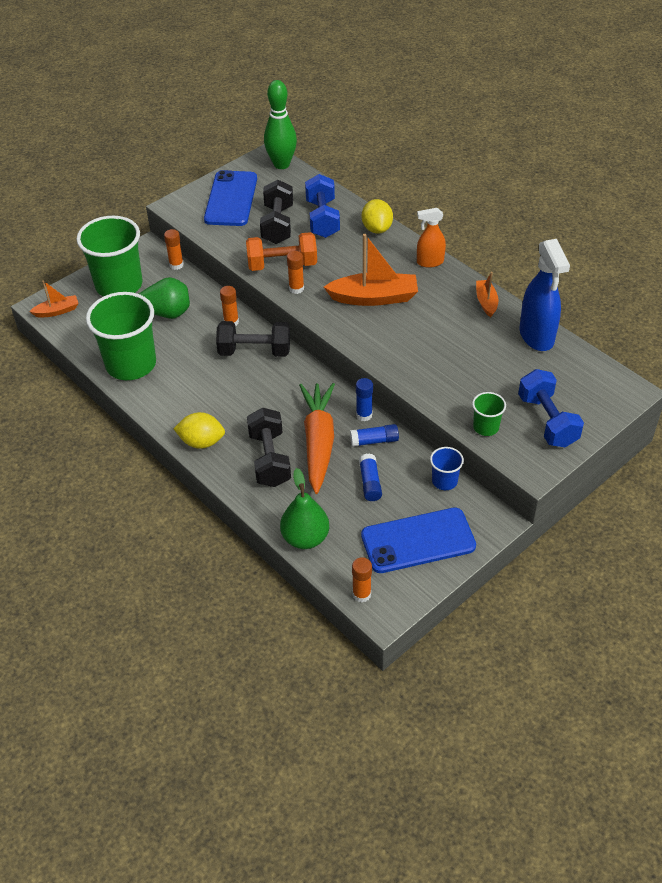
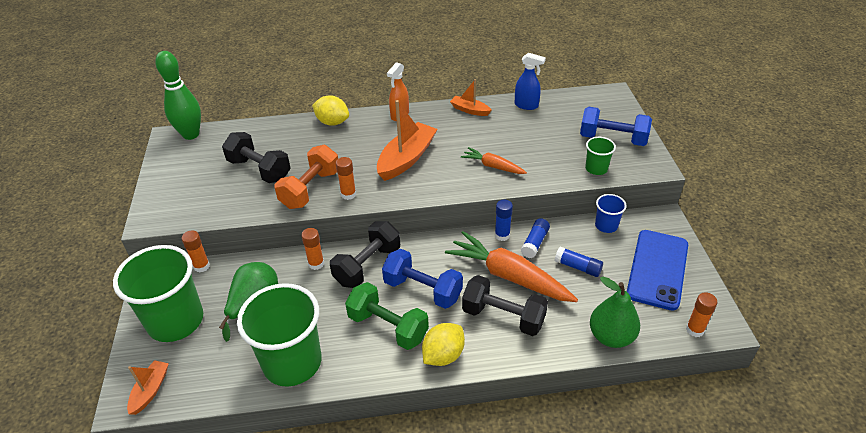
camera: 55 degrees left, 5 degrees down
(203, 397) = (388, 327): none -> green dumbbell
(231, 199) = (191, 181): blue phone -> none
(322, 219) = (285, 143): blue dumbbell -> blue dumbbell (423, 290)
(418, 356) = (493, 166): none -> orange carrot
(536, 336) = (526, 105): blue spray bottle -> blue spray bottle, size x0.60

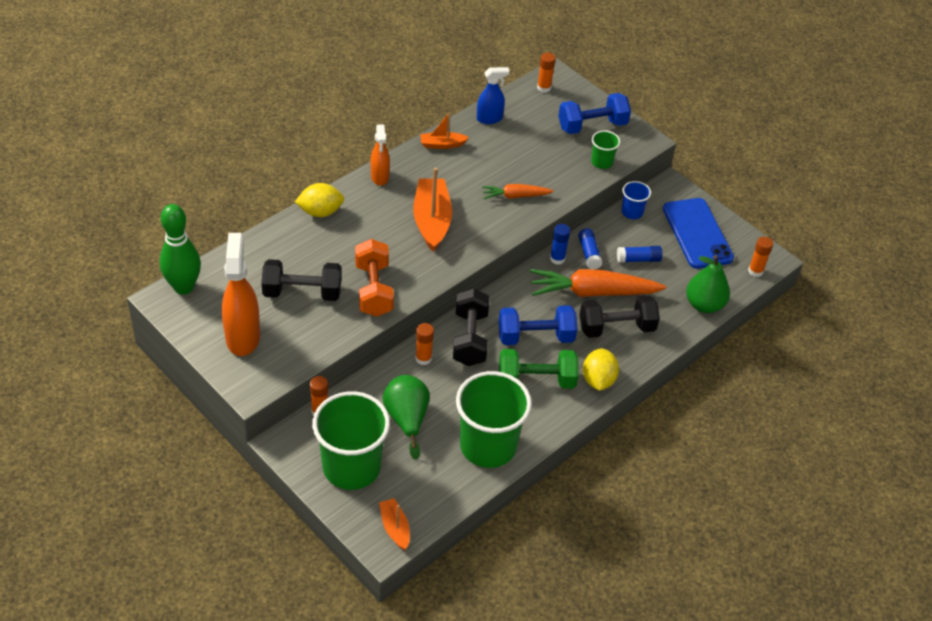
camera: 40 degrees left, 5 degrees up
(187, 182) = (243, 337): none -> orange spray bottle
(348, 194) = (414, 279): orange glue stick -> orange glue stick (544, 88)

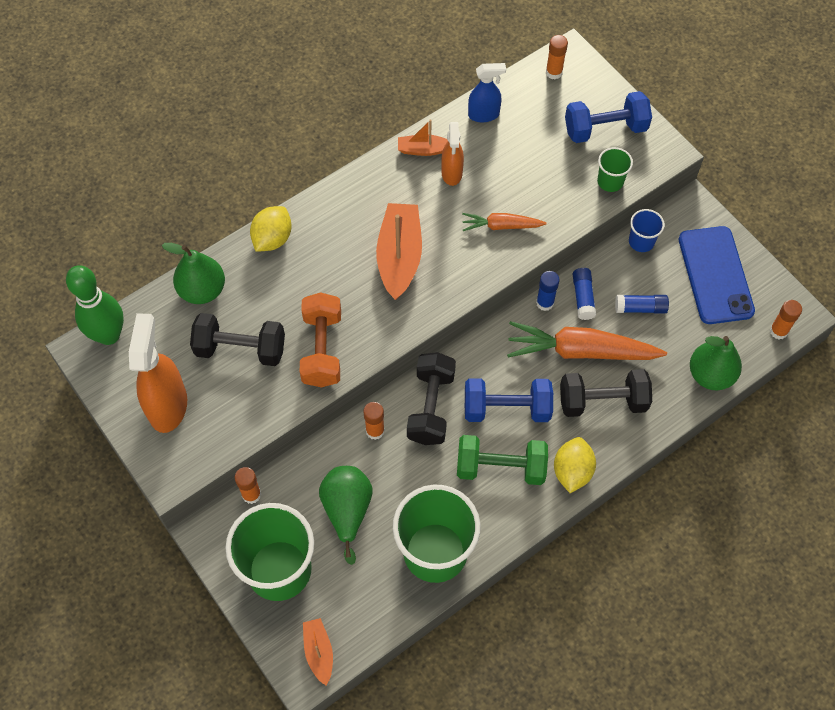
camera: 10 degrees right, 15 degrees up
(263, 251) = (202, 290): none -> green pear
(320, 212) = (272, 239): yellow lemon -> yellow lemon turned 60 degrees counterclockwise
(380, 177) = (346, 193): orange spray bottle -> orange spray bottle (452, 173)

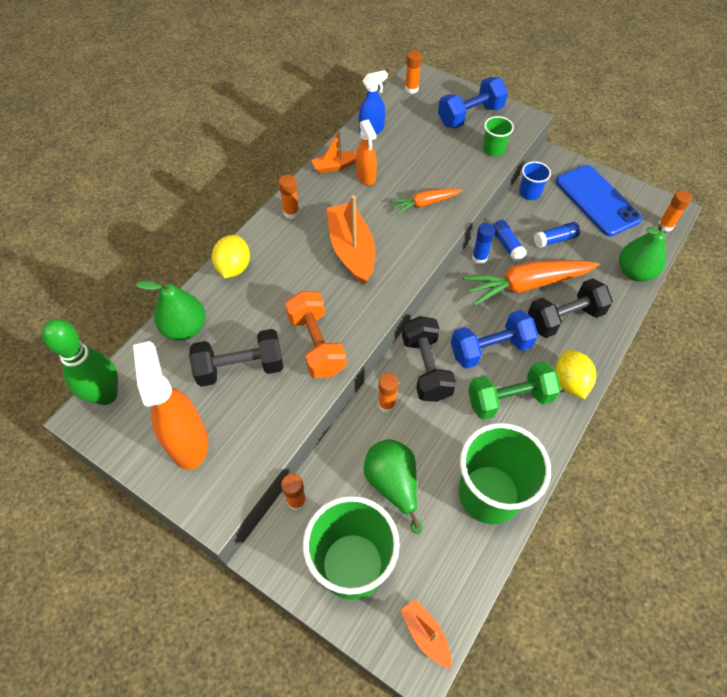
camera: 20 degrees left, 5 degrees down
(354, 193) = (291, 213): none -> orange glue stick

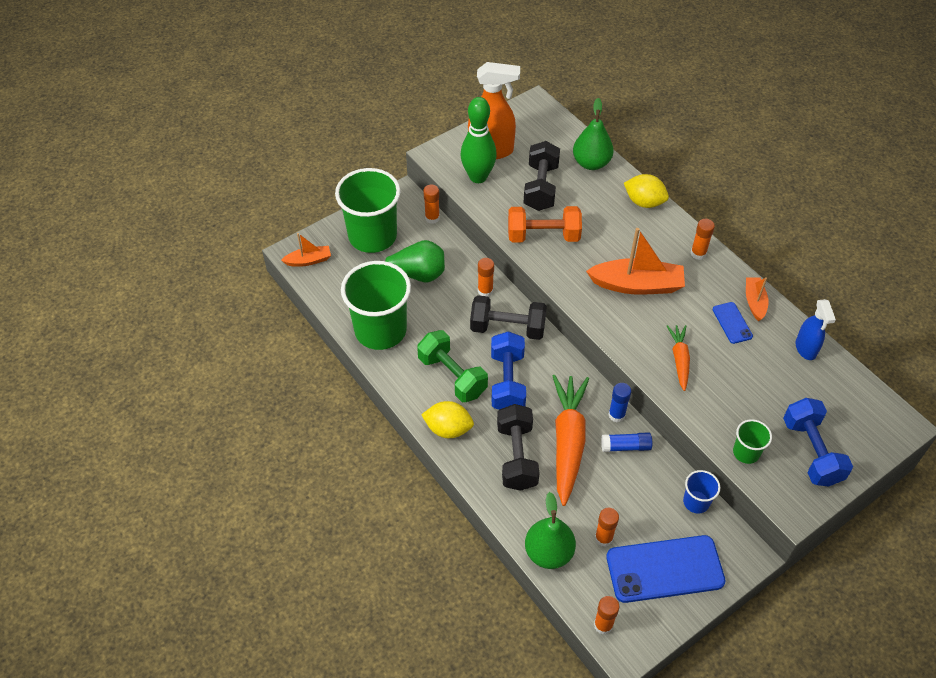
camera: 110 degrees right, 5 degrees down
(106, 395) = (548, 115): green bowling pin -> green bowling pin (478, 177)
(366, 177) = (732, 323): orange spray bottle -> blue phone
(411, 89) = (874, 409): orange glue stick -> orange glue stick (603, 538)
(509, 399) = (452, 376): green dumbbell -> green dumbbell turned 45 degrees counterclockwise
(555, 240) = (618, 495): blue glue stick -> none

